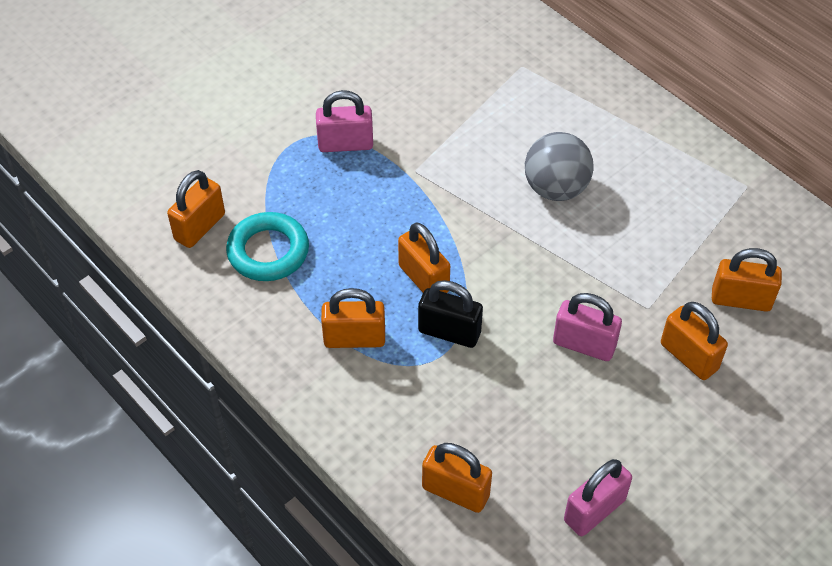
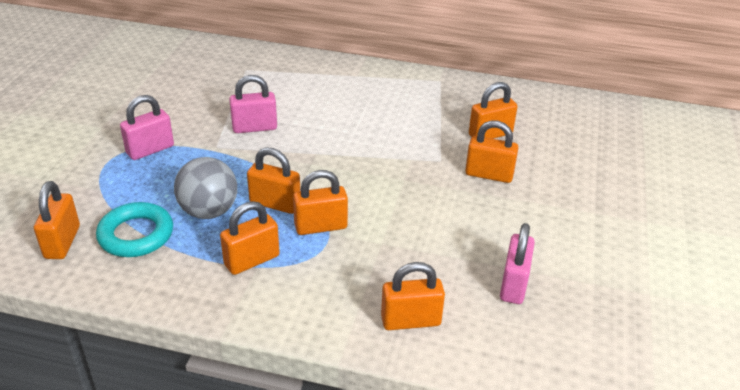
camera: 35 degrees left, 15 degrees down
(449, 332) = (321, 226): black padlock -> orange padlock
(555, 188) = (324, 122): grey ball -> grey ball (209, 211)
(584, 344) = (419, 195): pink padlock -> pink padlock (254, 128)

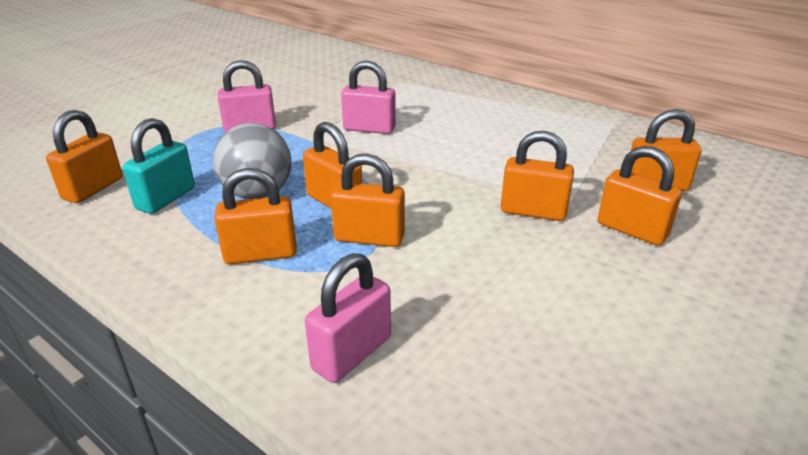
camera: 25 degrees right, 5 degrees down
(136, 235) = (166, 198): turquoise ring -> turquoise padlock
(411, 321) = (408, 390): orange padlock -> orange padlock (533, 212)
(513, 285) = (602, 386): pink padlock -> pink padlock (352, 353)

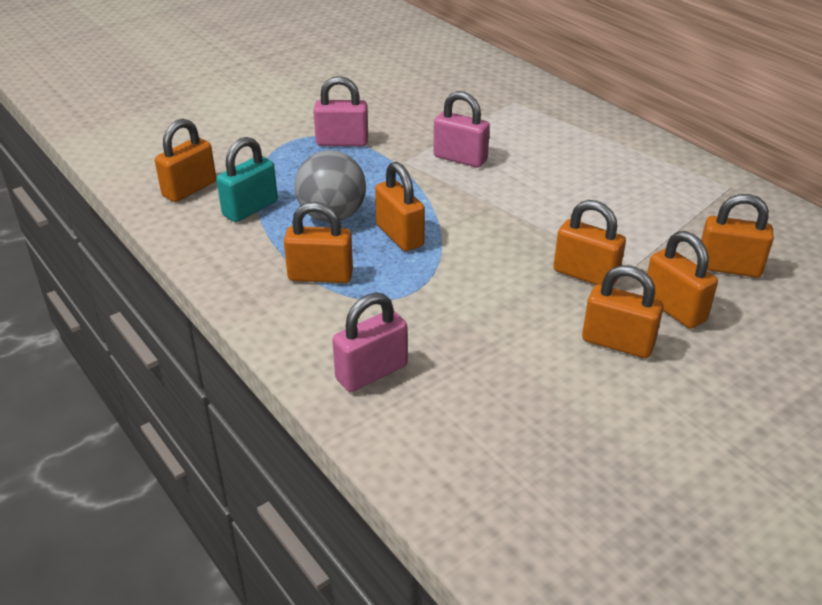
camera: 15 degrees right, 5 degrees up
(369, 238) = (419, 276): orange padlock -> orange padlock (617, 343)

